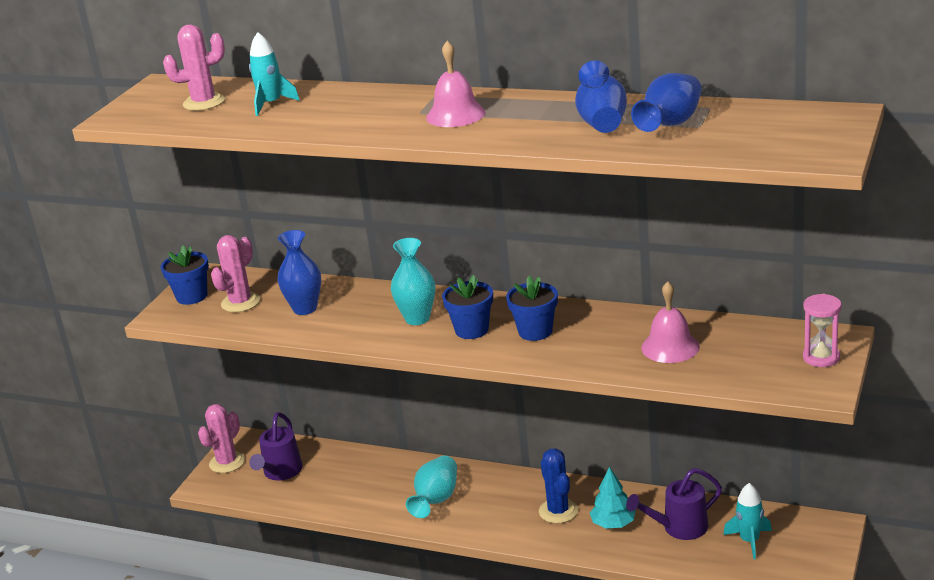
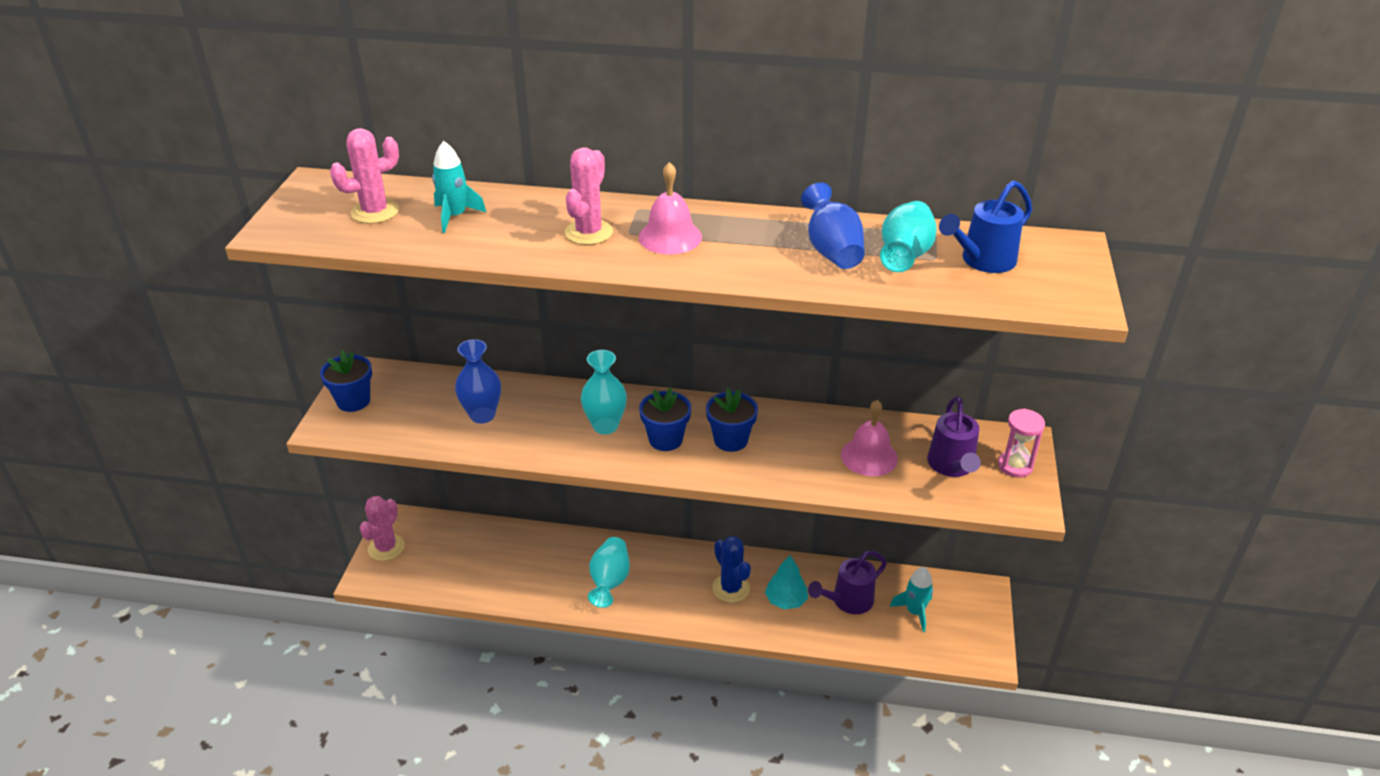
camera: 15 degrees left, 10 degrees up
(240, 302) = (410, 408): pink cactus -> pink cactus (589, 232)
(280, 472) = (445, 557): purple watering can -> purple watering can (952, 466)
(670, 124) = (905, 255): blue vase -> turquoise vase
(745, 127) = (982, 261): none -> blue watering can

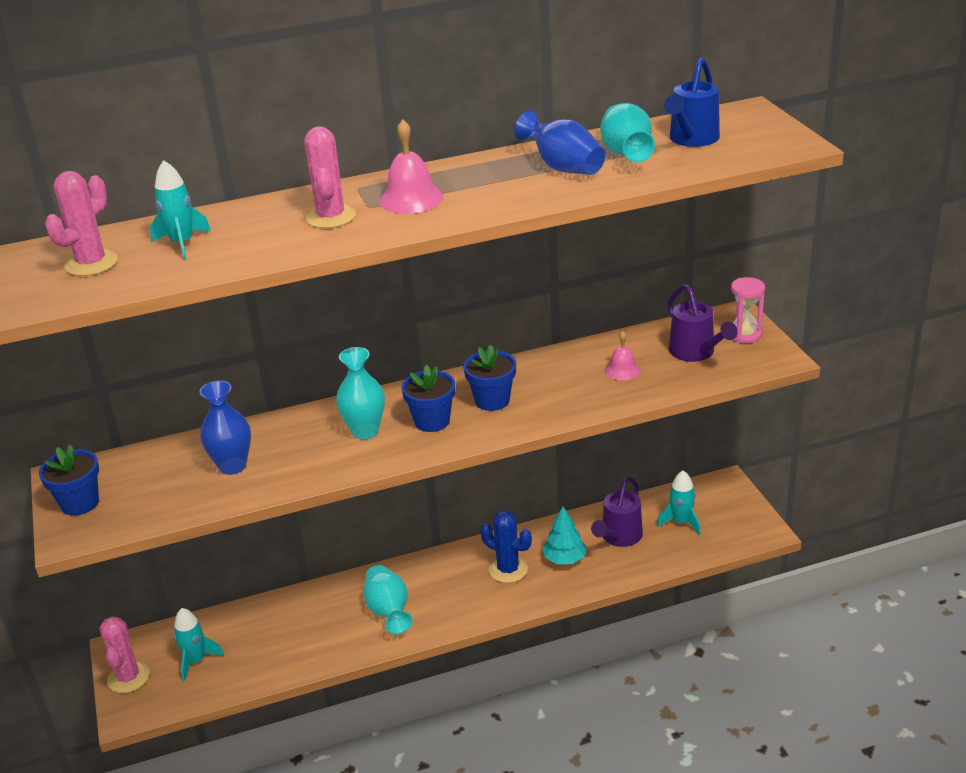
camera: 25 degrees left, 5 degrees down
(441, 556) = (196, 660): none -> turquoise rocket
(869, 456) = (622, 370): pink bell -> pink bell, size x0.64

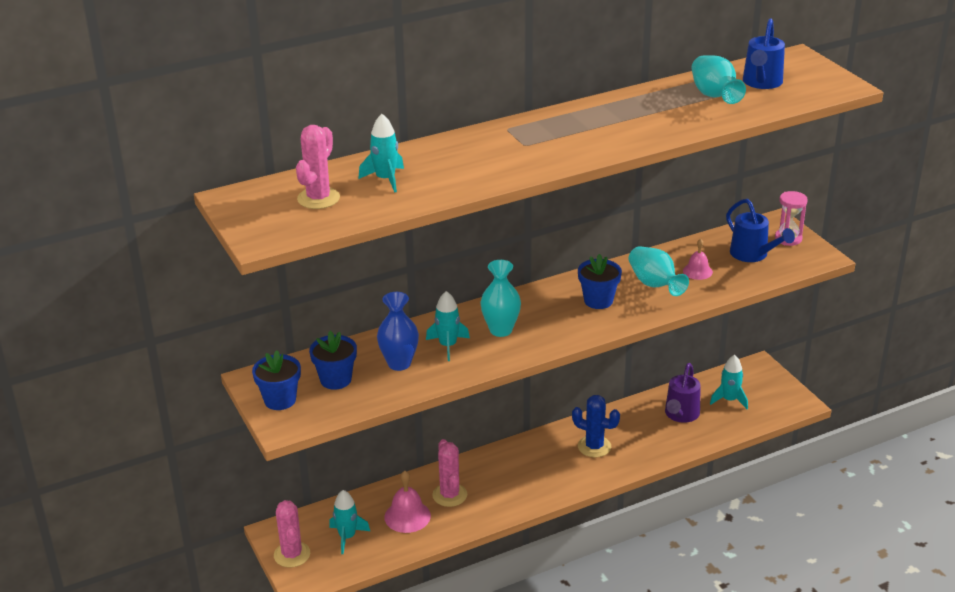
camera: 10 degrees left, 0 degrees up
(297, 447) = (448, 346): none -> turquoise rocket
(331, 217) = (498, 154): pink cactus -> pink cactus (449, 495)
(388, 611) = (502, 486): turquoise vase -> turquoise vase (654, 284)
(411, 199) = (556, 137): pink bell -> pink bell (407, 516)
(432, 421) = (554, 319): blue flower pot -> blue flower pot (335, 380)
(563, 168) = (668, 109): blue vase -> none
(564, 559) = (639, 435): turquoise tree -> none
(696, 353) = (753, 255): purple watering can -> blue watering can

